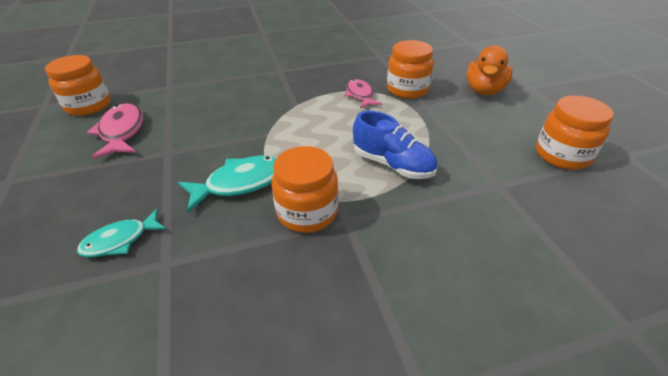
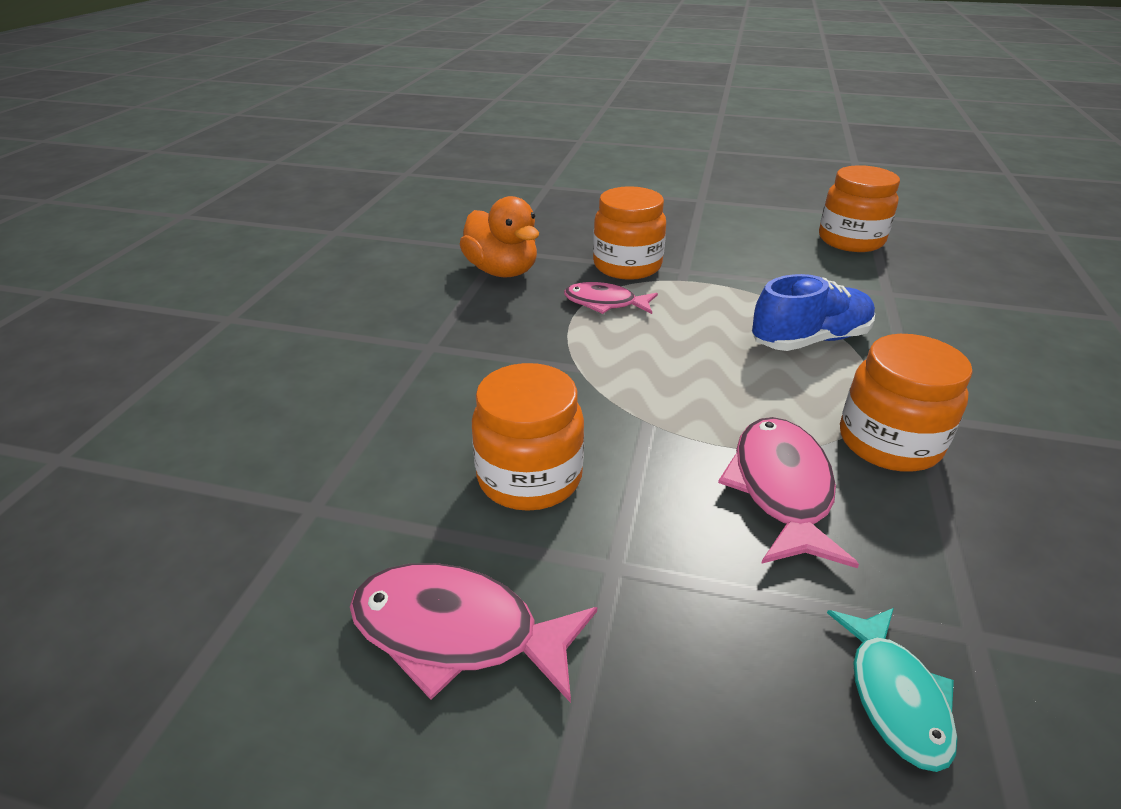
camera: 60 degrees left, 5 degrees down
(88, 106) = (231, 692): orange jar -> orange jar (529, 477)
(240, 183) = (781, 489): turquoise fish -> pink fish
(484, 90) = (681, 224): orange duck -> orange duck (502, 271)

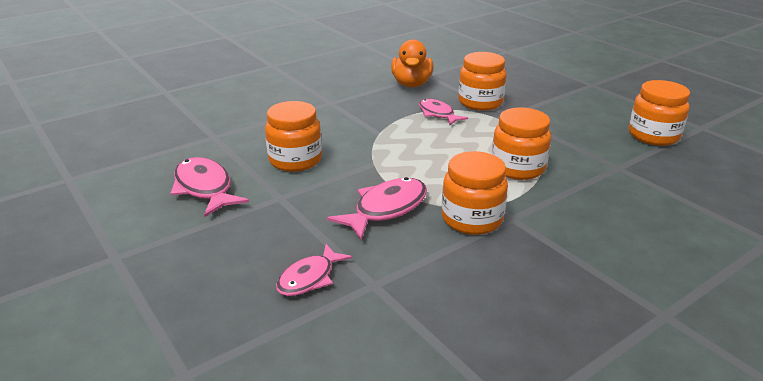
camera: 40 degrees right, 5 degrees down
(809, 340) = (518, 168): blue shoe -> orange jar
(895, 696) = (309, 278): turquoise fish -> pink fish

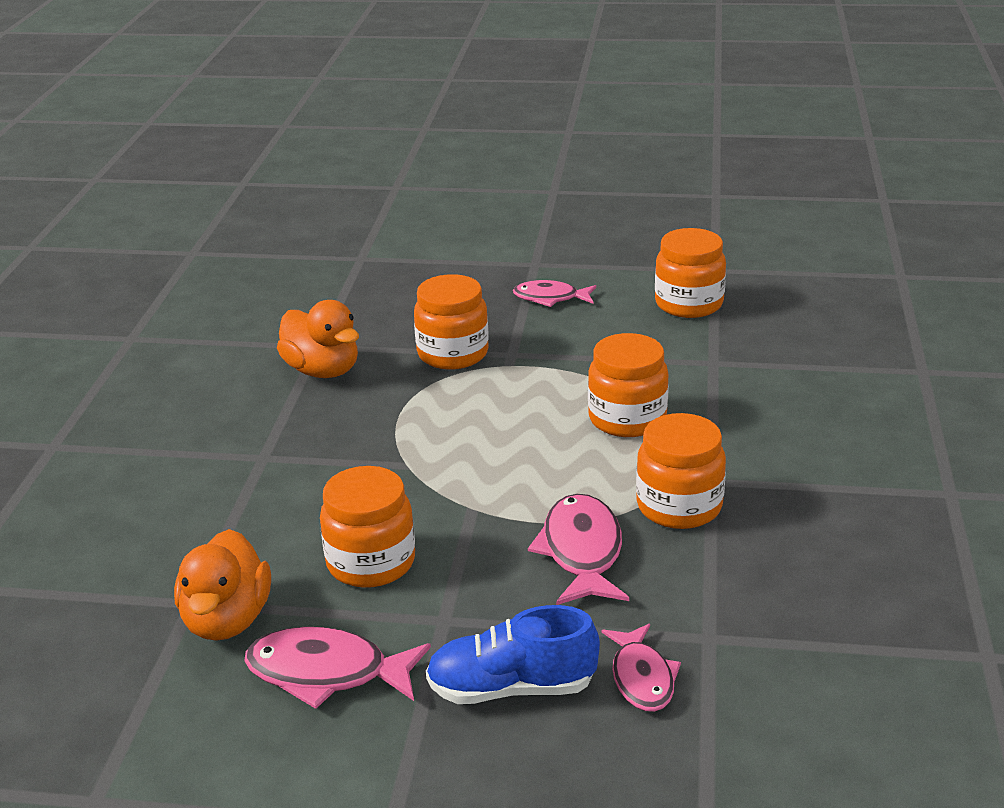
camera: 45 degrees left, 0 degrees up
(212, 149) = (227, 620): none -> orange duck
(252, 241) = (511, 688): none -> blue shoe
(437, 114) = (430, 398): pink fish -> pink fish (550, 298)

